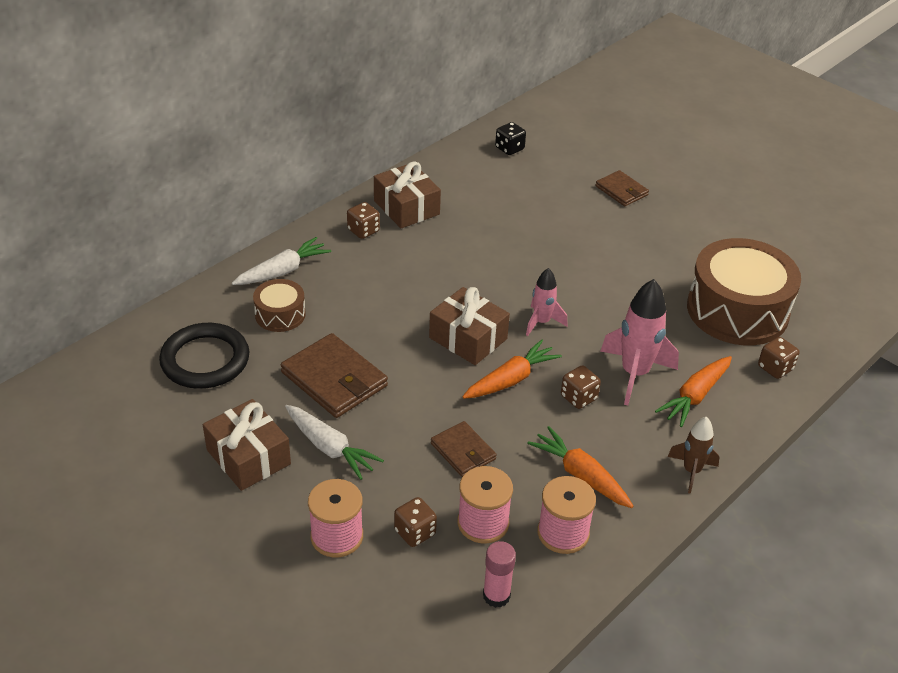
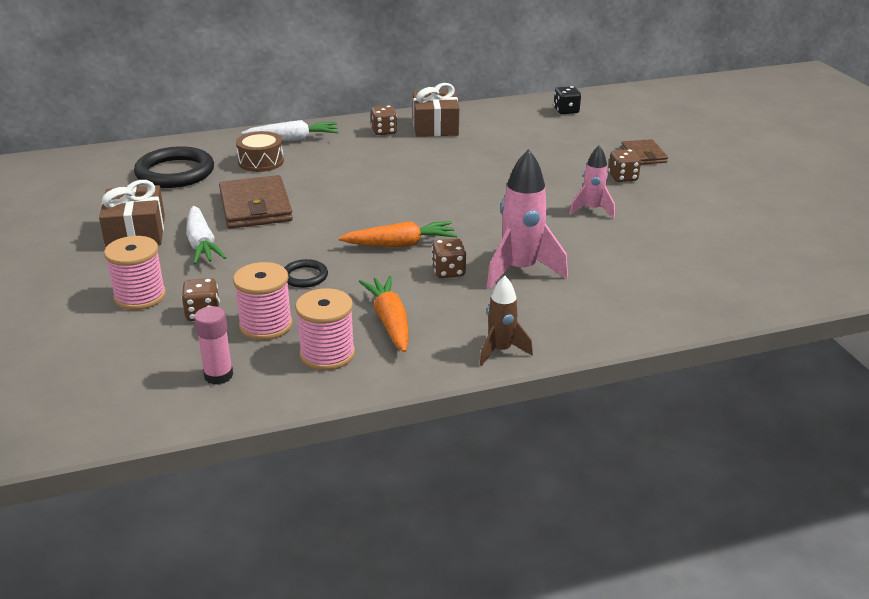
camera: 30 degrees right, 10 degrees down
(463, 451) = (304, 276): brown wallet -> black ring
(468, 338) = (394, 210): brown gift -> none
(541, 322) = (471, 217): pink rocket -> pink rocket (592, 210)
(695, 396) = (564, 301): orange carrot -> none
(737, 310) = (676, 255): brown drum -> none
(775, 368) = (673, 304): brown dice -> brown dice (623, 177)

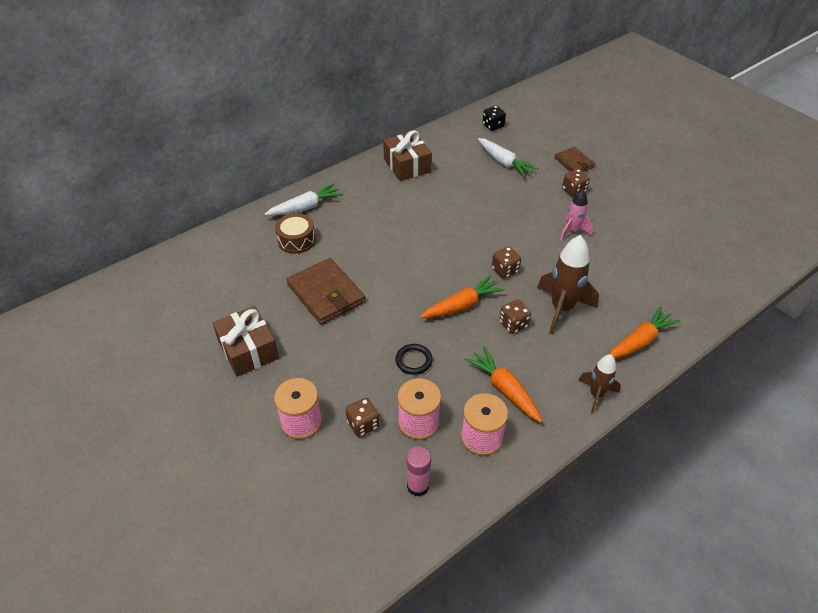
camera: 20 degrees left, 15 degrees up
(175, 172) = (234, 271): black ring -> none
(202, 244) = (311, 348): white carrot -> white carrot (504, 163)
(384, 131) = (371, 181): brown dice -> brown dice (505, 270)
(520, 270) = (561, 309): pink rocket -> brown rocket
(599, 318) = (640, 341): none -> orange carrot

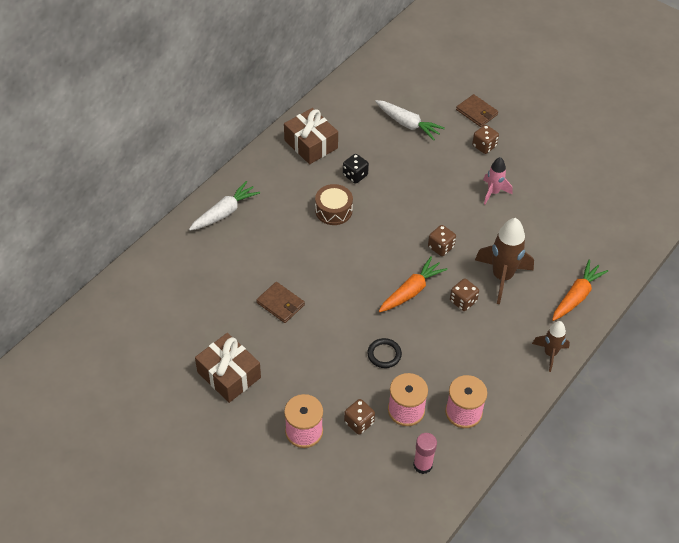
camera: 15 degrees left, 5 degrees up
(296, 240) = (230, 251): brown drum -> brown drum (333, 210)
(326, 294) = (280, 304): brown wallet -> brown wallet, size x0.59
(493, 126) = (384, 80): black dice -> black dice (355, 175)
(504, 389) = (471, 365): orange carrot -> none

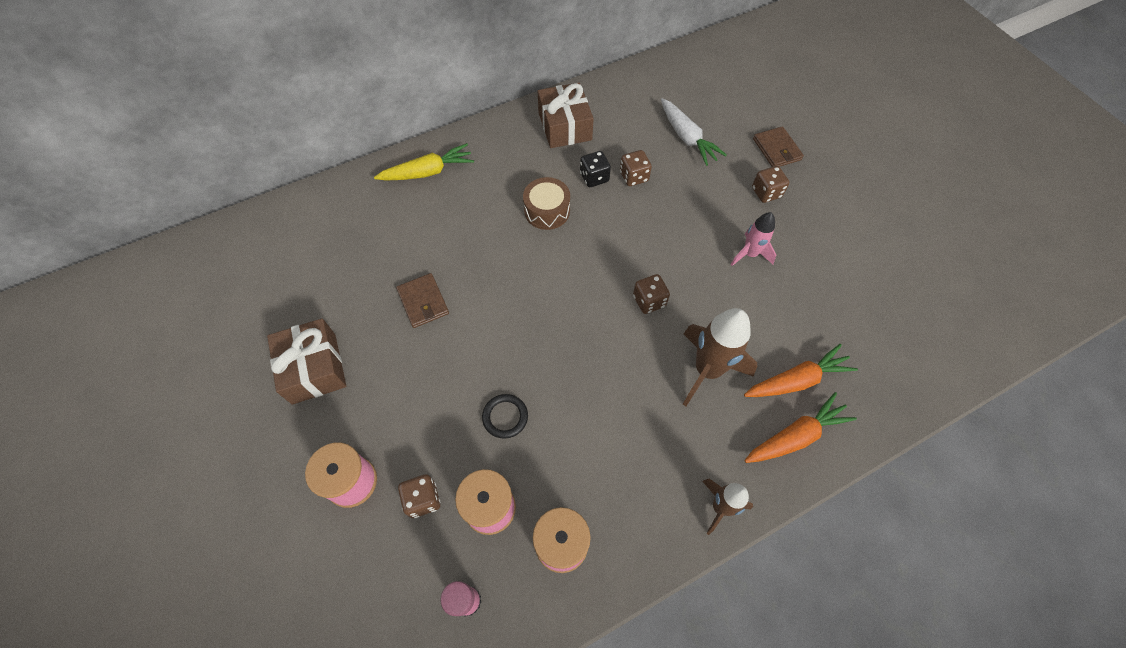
camera: 25 degrees right, 10 degrees up
(225, 212) = (428, 172): white carrot -> yellow carrot
(411, 291) = (584, 344): orange carrot -> orange carrot (797, 380)
(463, 301) = (640, 384): brown dice -> brown dice (634, 177)

